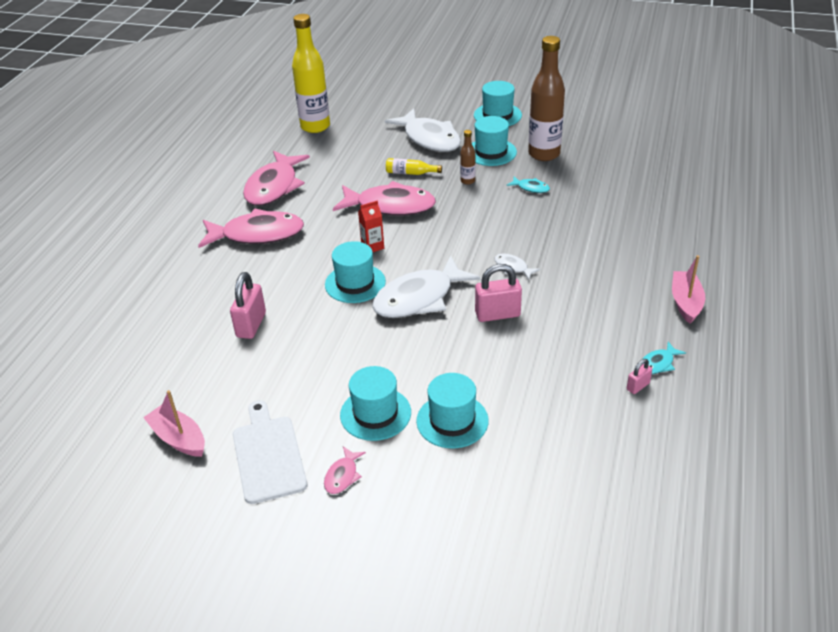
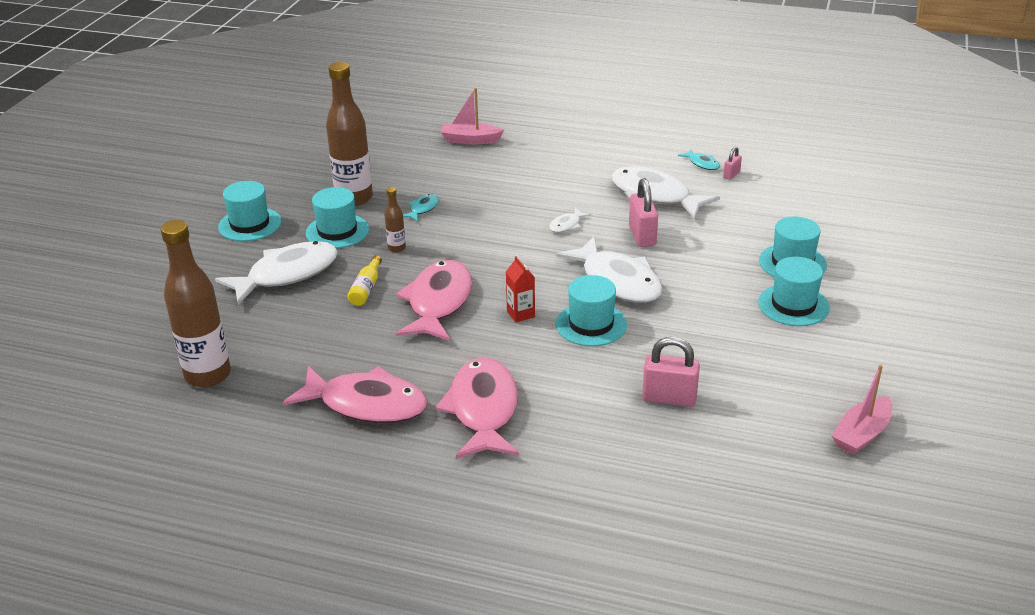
camera: 90 degrees left, 5 degrees down
(268, 455) = (866, 368): white cutting board -> none
(315, 127) = (208, 375): yellow bottle -> brown bottle
(342, 476) = (876, 321): pink fish -> none
(577, 325) = (655, 196): none -> white fish
(638, 386) = (731, 175): pink padlock -> pink padlock turned 75 degrees clockwise
(686, 302) = (622, 145): pink boat -> pink boat (470, 140)

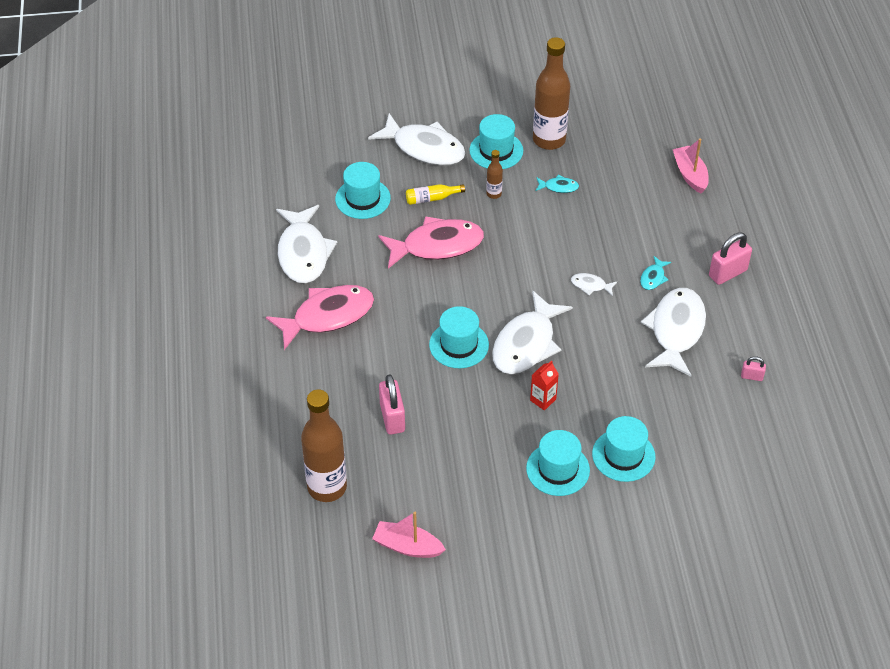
camera: 65 degrees right, 15 degrees up
(208, 375) = (293, 161): brown bottle -> brown bottle (327, 487)
(250, 224) = (475, 98): turquoise hat -> turquoise hat (363, 198)
(366, 404) = (303, 253): pink fish -> white fish
(521, 314) = (449, 298): red carton -> red carton (543, 400)
(642, 236) = (604, 340): pink padlock -> pink padlock (727, 273)
(702, 164) = (758, 349): turquoise fish -> turquoise fish (653, 277)

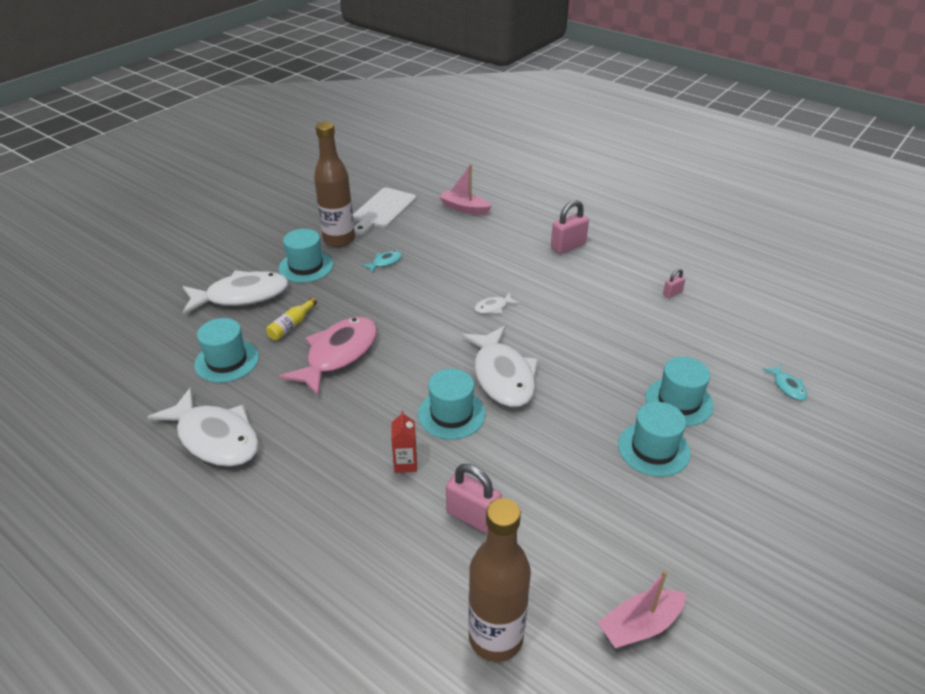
camera: 45 degrees left, 10 degrees down
(327, 316) = (303, 475): pink fish -> none
(494, 194) = (340, 294): brown bottle -> none
(543, 400) = (570, 406): red carton -> red carton (405, 463)
(619, 131) = (383, 210): none -> white cutting board
(653, 277) = (527, 277): turquoise fish -> turquoise fish (787, 387)
(676, 331) = (588, 298): white fish -> none
(727, 273) = (568, 246): pink padlock -> pink padlock turned 45 degrees clockwise

